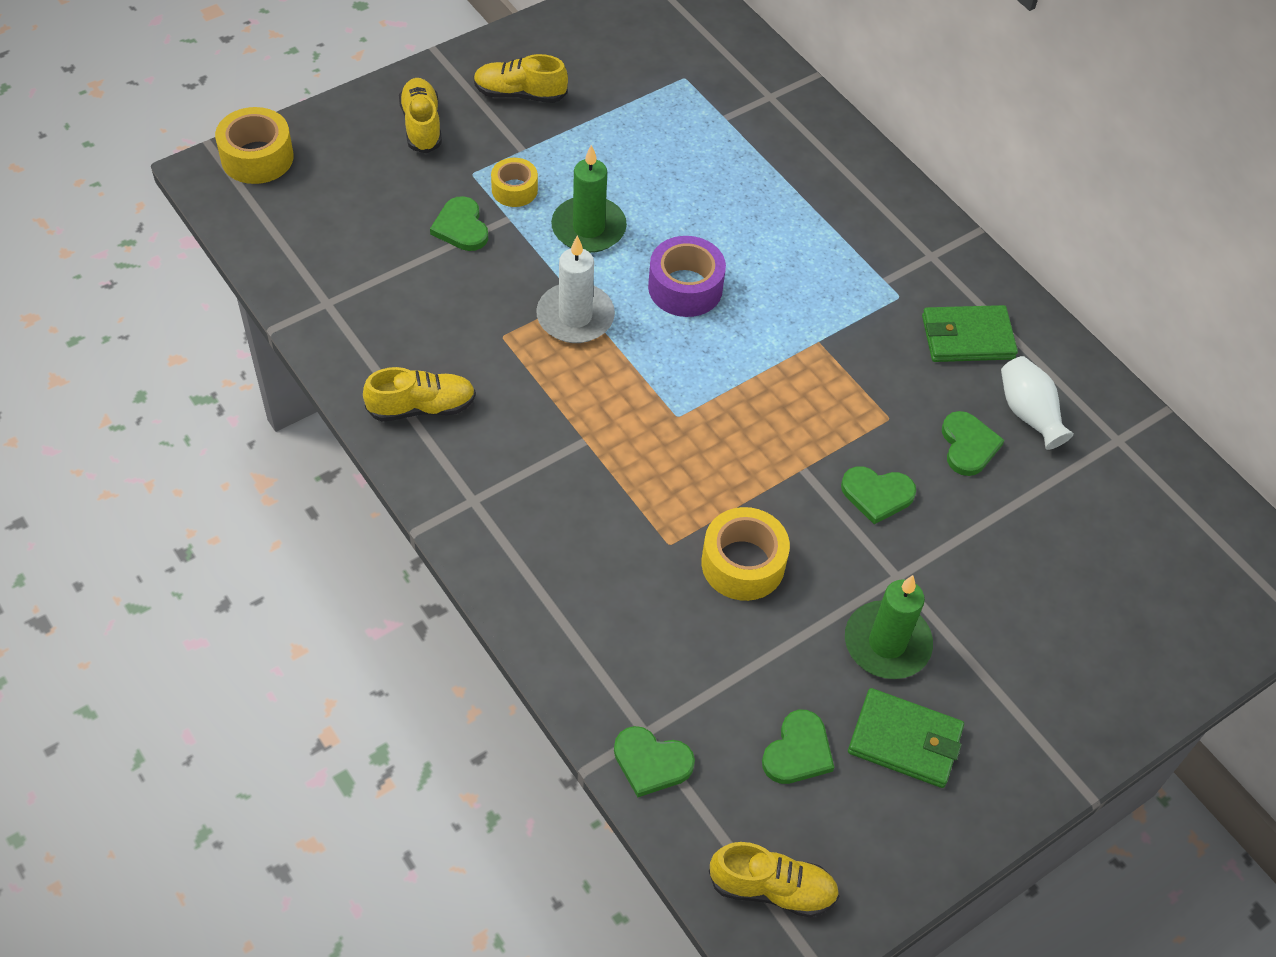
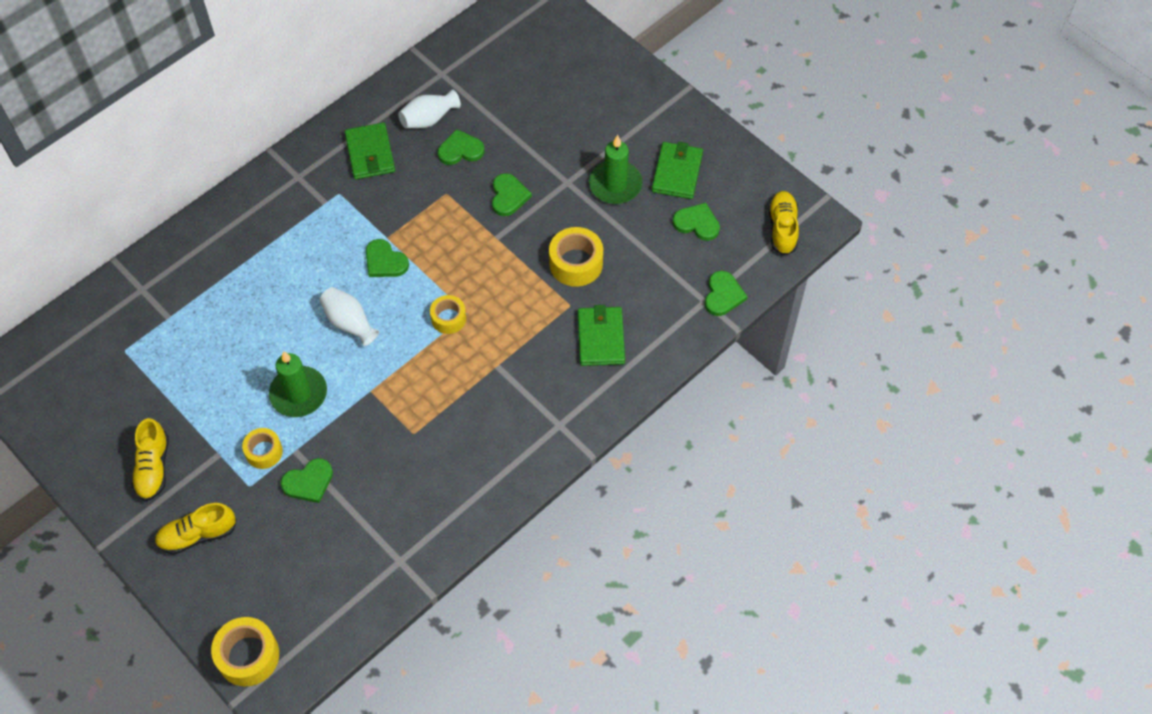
camera: 95 degrees left, 5 degrees up
(421, 407) = (487, 473): yellow shoe -> none
(575, 317) = (387, 389): white candle -> none
(604, 574) = (600, 338): none -> green wallet
(672, 395) = (448, 318): none -> yellow tape
(685, 287) = (349, 323): purple tape -> white vase
(778, 335) = (385, 261): none -> green heart

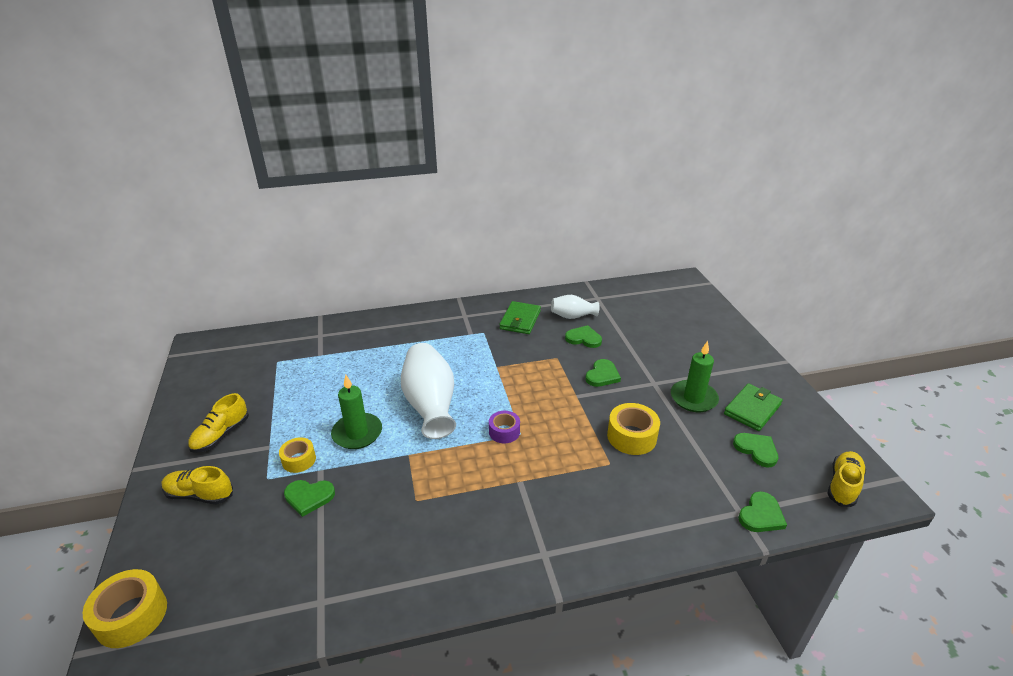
camera: 30 degrees right, 25 degrees down
(349, 323) = (430, 405): white vase -> white vase, size x1.80
(385, 261) = (484, 379): green heart -> none
(448, 318) = (504, 432): yellow tape -> purple tape
(600, 338) = (623, 499): green wallet -> none

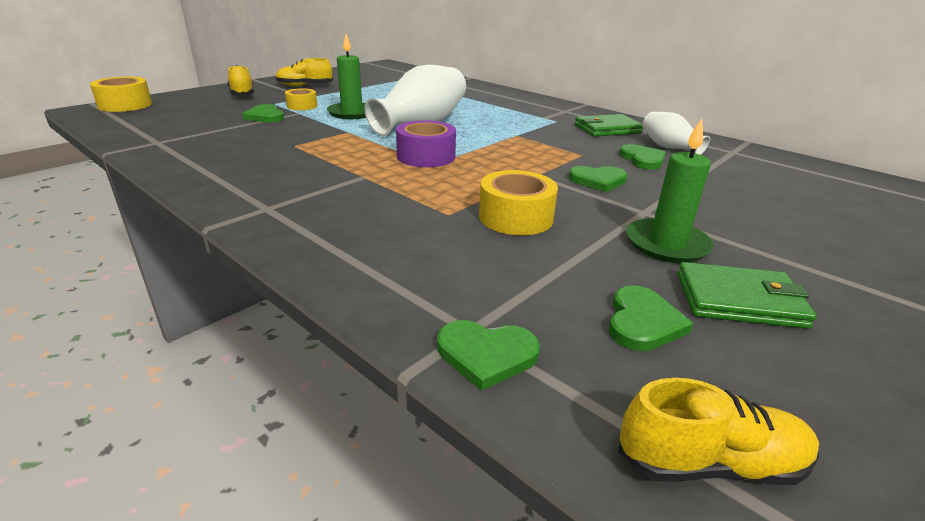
camera: 55 degrees right, 5 degrees down
(504, 432) = (426, 156): purple tape -> purple tape, size x1.56

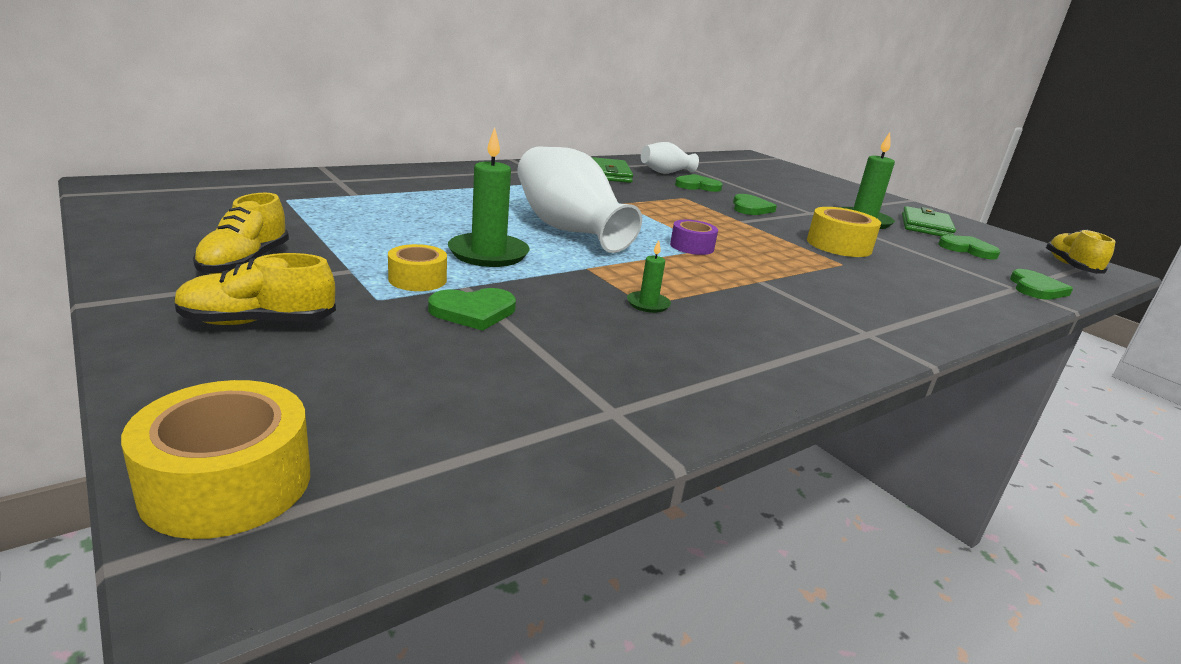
camera: 80 degrees left, 5 degrees down
(293, 146) = (648, 304): none -> green candle
(426, 156) = (692, 246): purple tape -> purple tape, size x0.64

